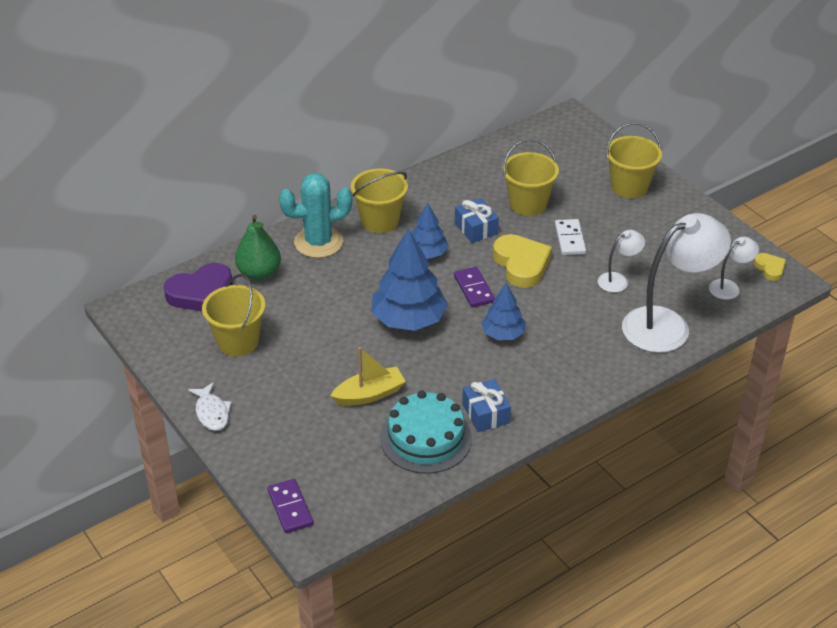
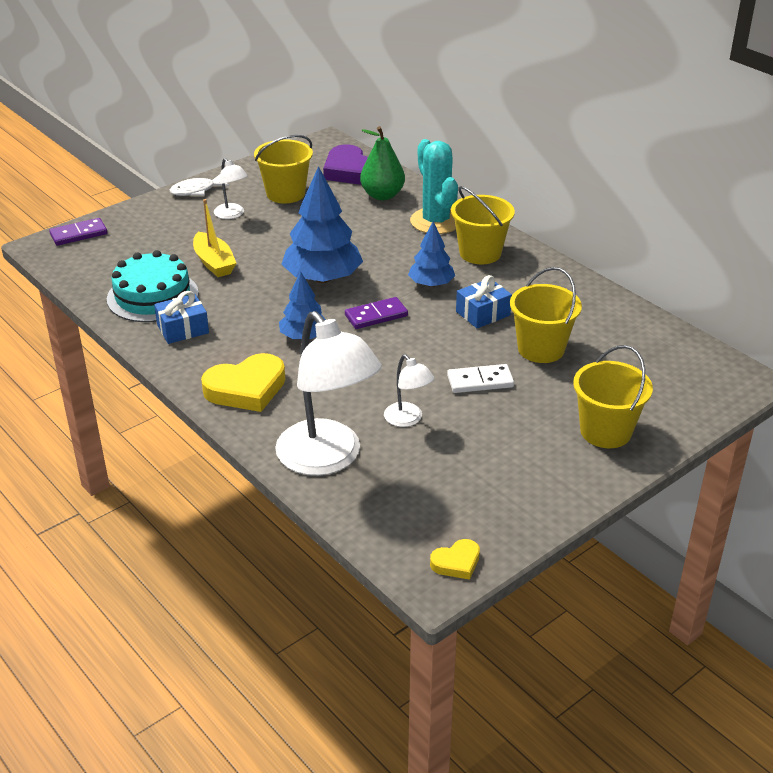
camera: 85 degrees right, 5 degrees down
(521, 264) = (424, 346): yellow heart -> yellow heart (246, 388)
(729, 287) = (409, 518): white lamp -> white lamp (232, 214)

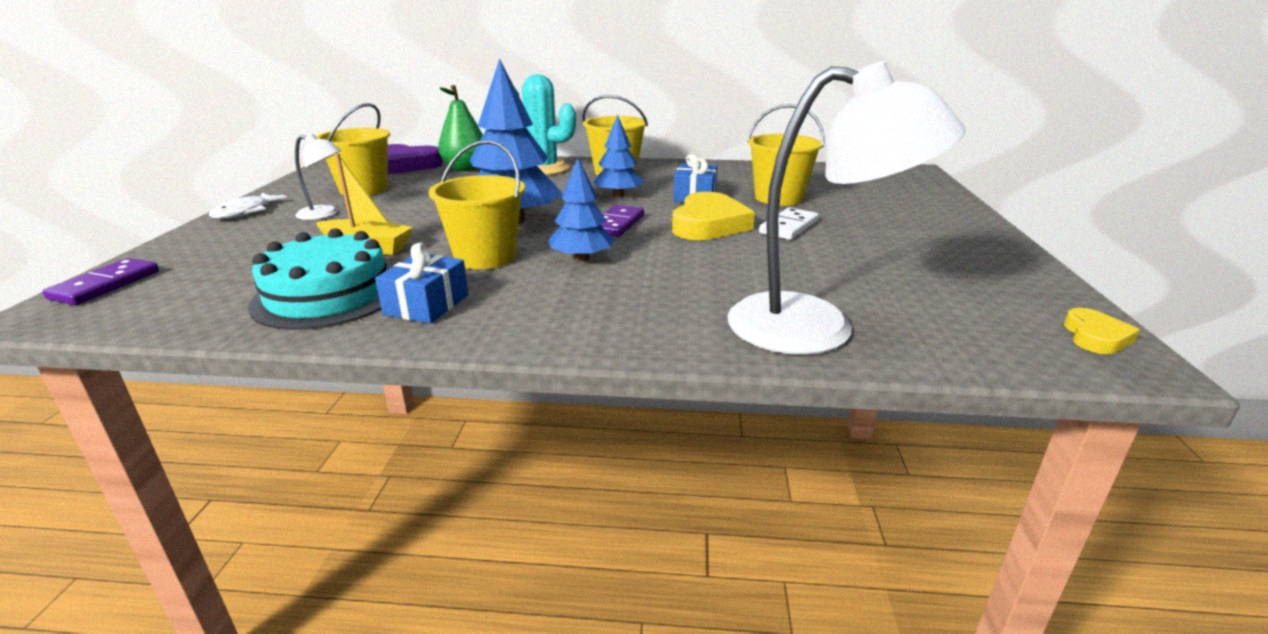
camera: 45 degrees left, 10 degrees down
(246, 388) = (609, 317): yellow heart -> yellow heart (708, 224)
(408, 419) = (802, 269): white lamp -> none
(605, 431) = (927, 217): yellow bucket -> yellow bucket (485, 257)

